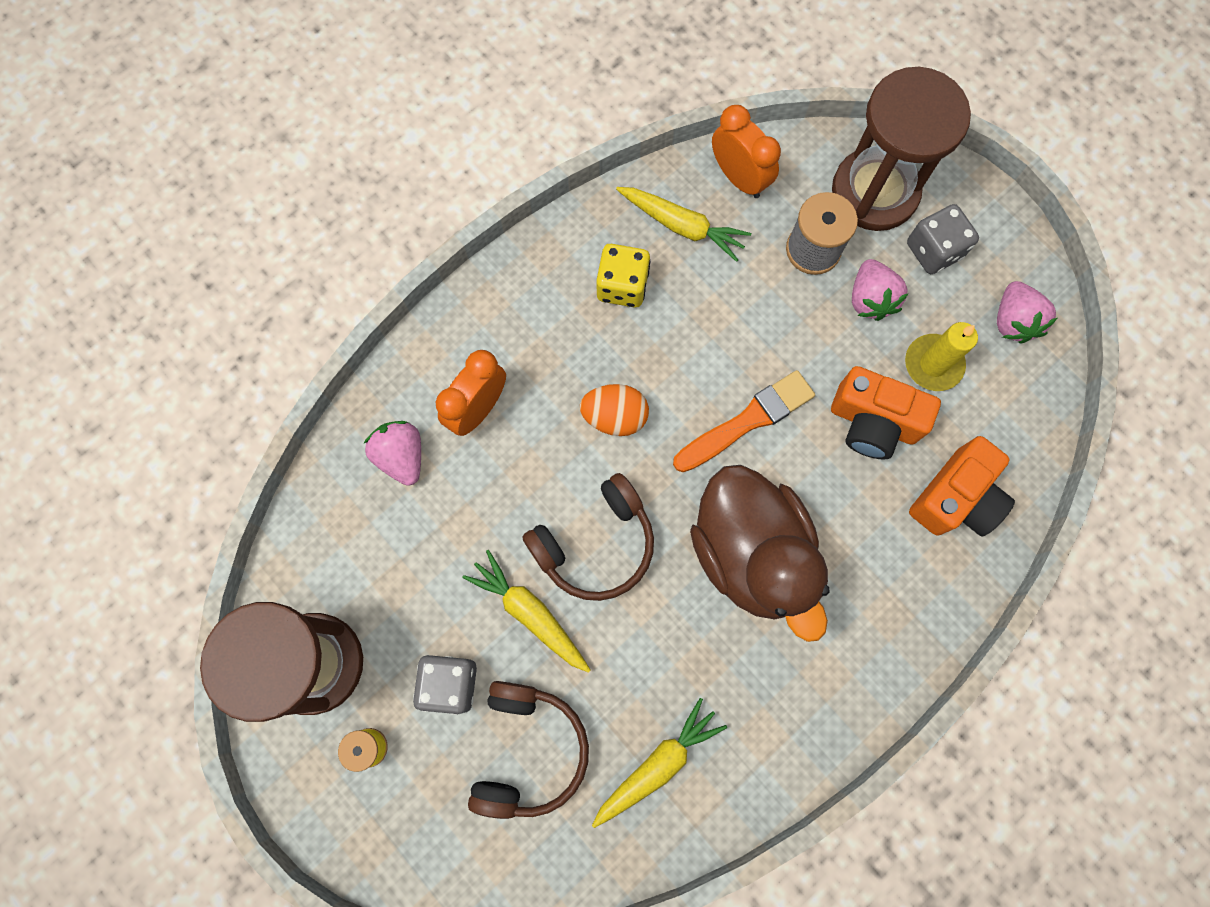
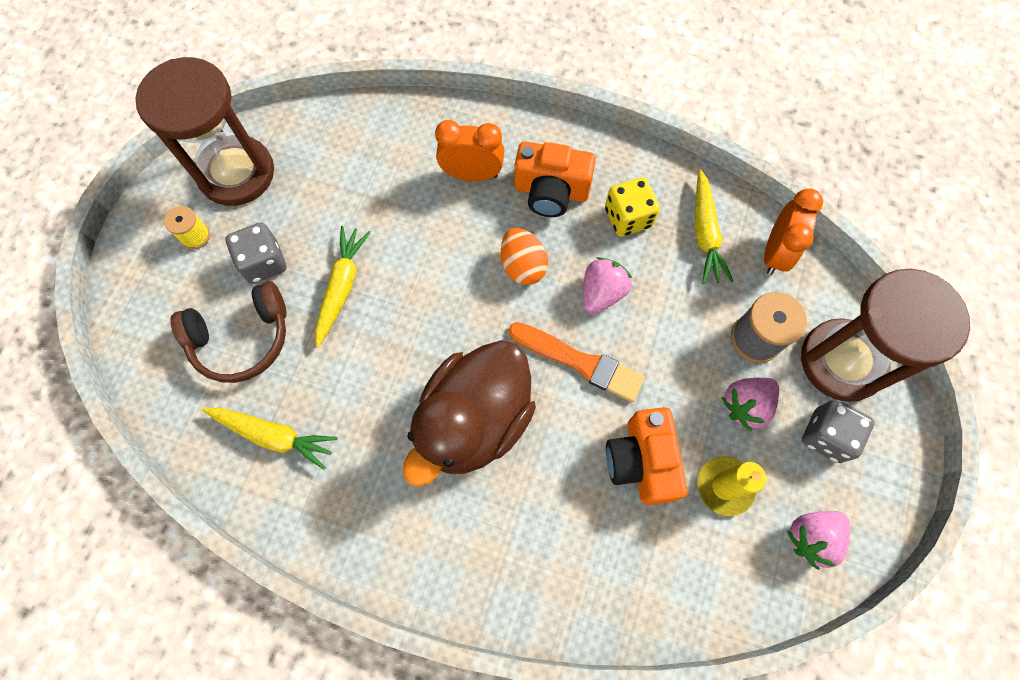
camera: 60 degrees right, 5 degrees down
(401, 456) = (408, 147): pink strawberry -> pink strawberry (602, 293)
(595, 544) = (417, 304): brown headphones -> none
(955, 498) = (619, 565): orange camera -> orange camera (551, 191)

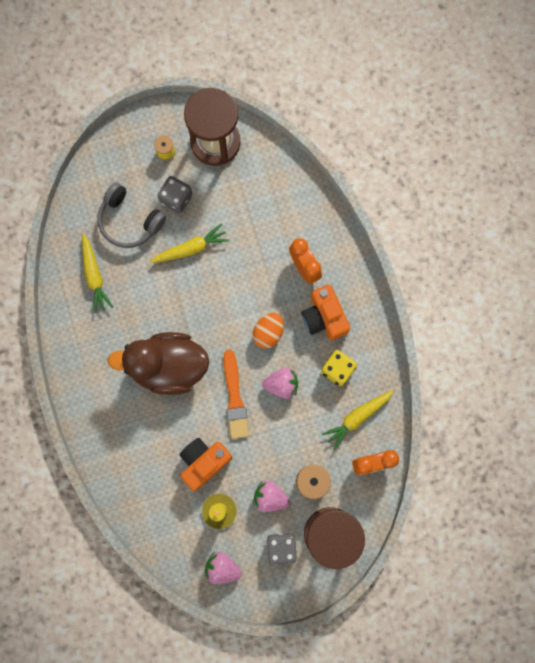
camera: 55 degrees right, 10 degrees up
(242, 339) = (129, 221): brown headphones -> grey headphones

